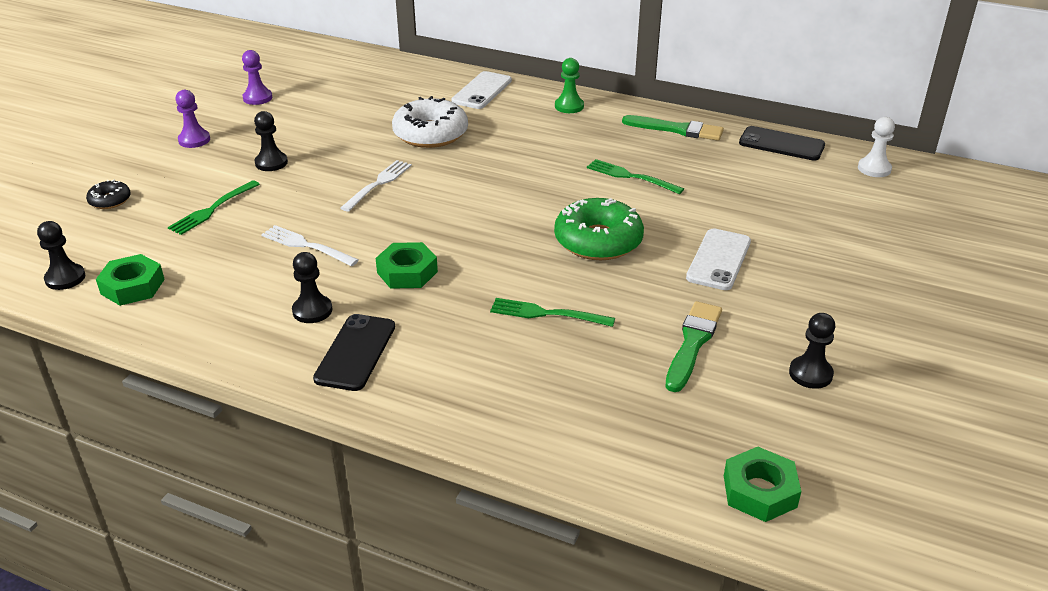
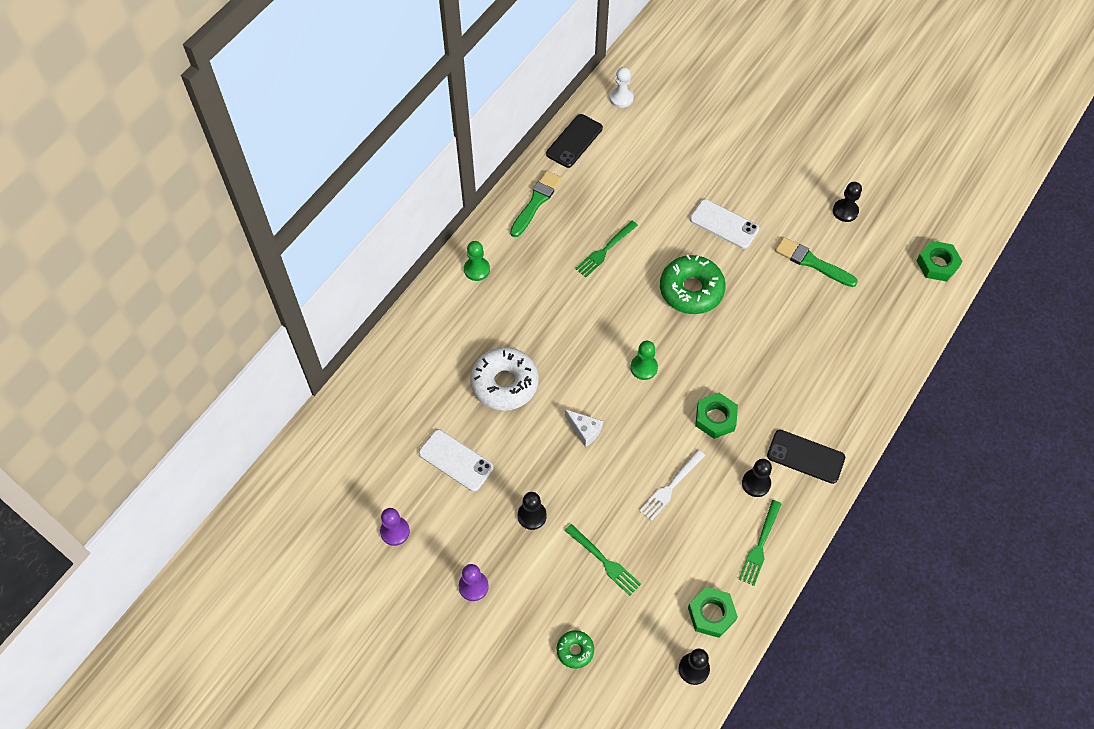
camera: 80 degrees left, 25 degrees up
(110, 200) = (575, 650): black donut -> green donut
(378, 184) = (584, 430): white fork -> white cheese
(471, 215) = (643, 367): none -> green pawn
(481, 91) = (429, 333): white phone -> white phone (456, 460)
(547, 314) = (774, 337): green fork -> green fork (760, 545)

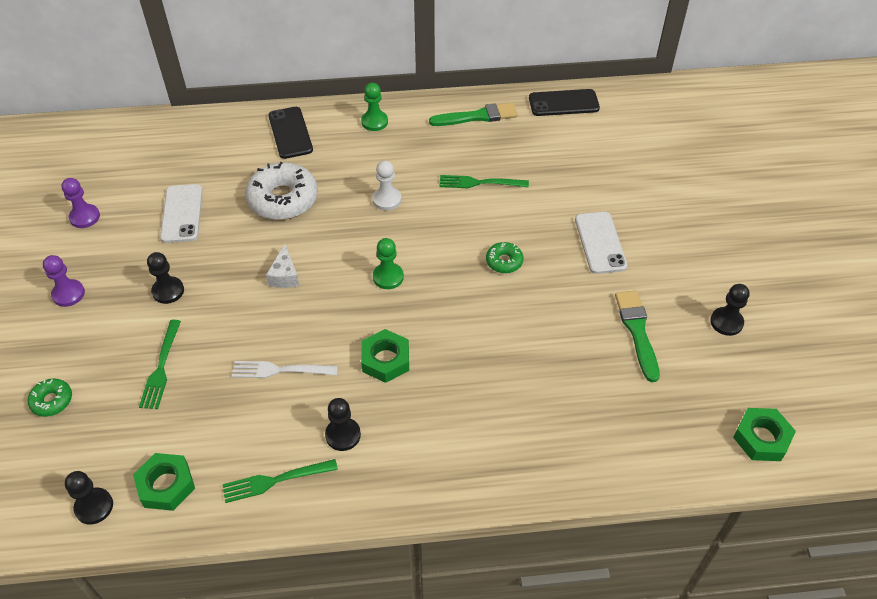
camera: 50 degrees right, 10 degrees down
(621, 98) = (642, 104): white pawn -> white pawn (387, 200)
(691, 290) = (504, 261): green donut -> green donut, size x0.50
(805, 456) = (411, 459): black phone -> black phone (290, 133)

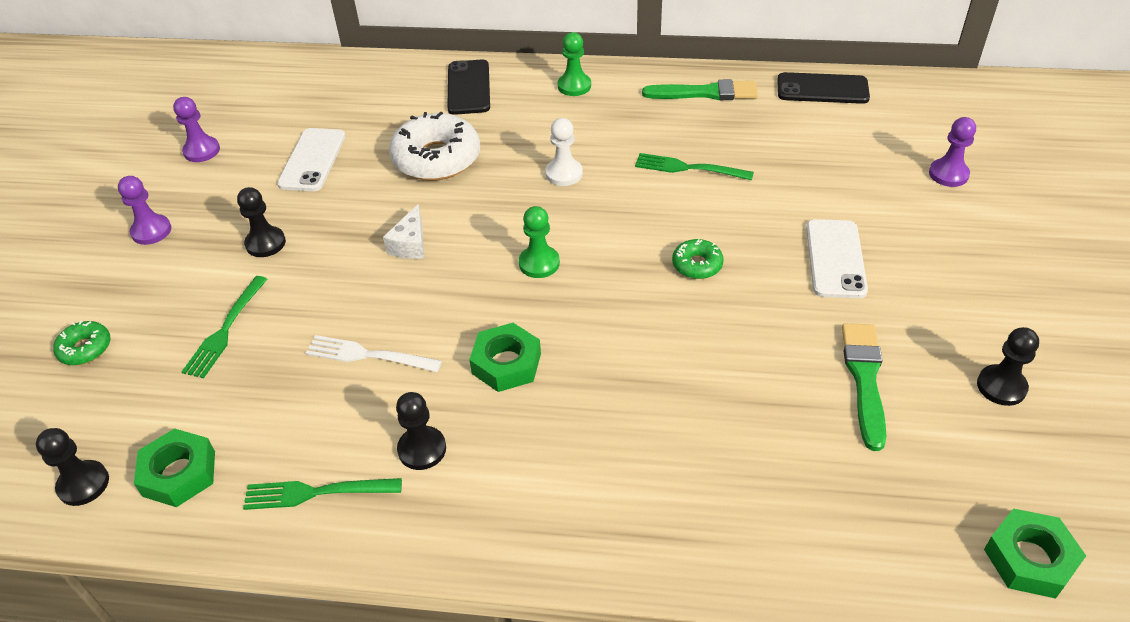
camera: 15 degrees right, 5 degrees down
(665, 164) = (948, 174): none -> purple pawn

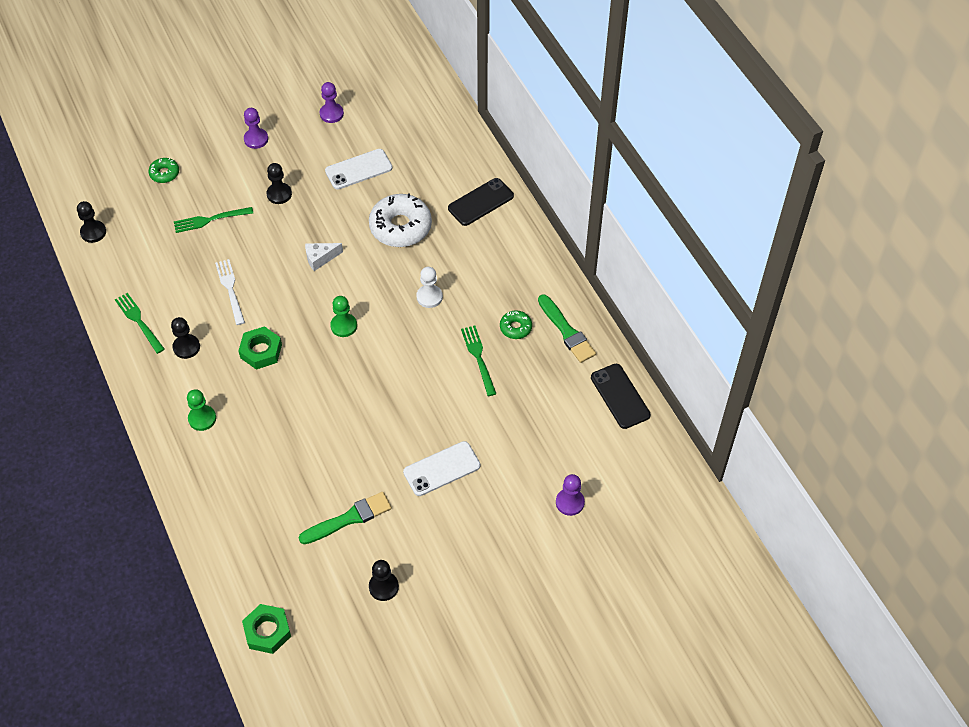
camera: 55 degrees right, 10 degrees up
(179, 473) = (119, 263): green nut -> none
(574, 86) = (522, 256): green pawn -> green pawn (202, 418)
(697, 265) = (391, 401): green donut -> green donut (515, 327)

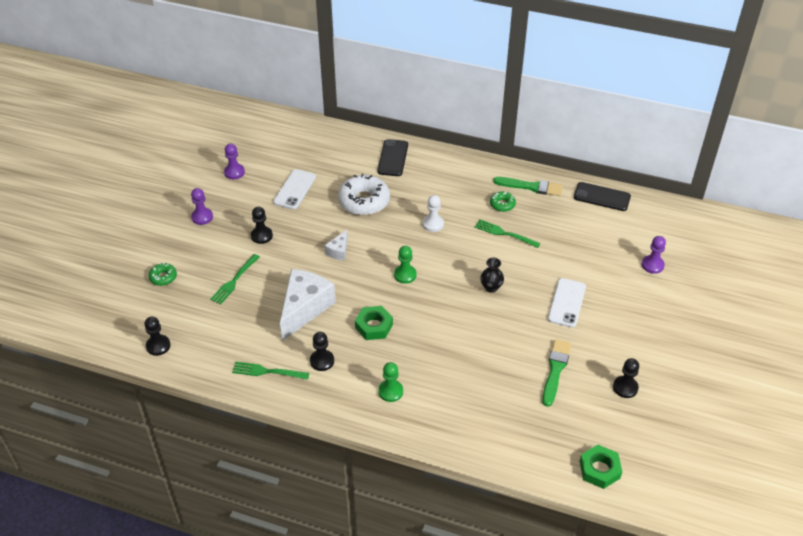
camera: 45 degrees left, 10 degrees down
(230, 289) = (304, 308): white fork -> white cheese
(398, 398) = (491, 287): none -> black vase

